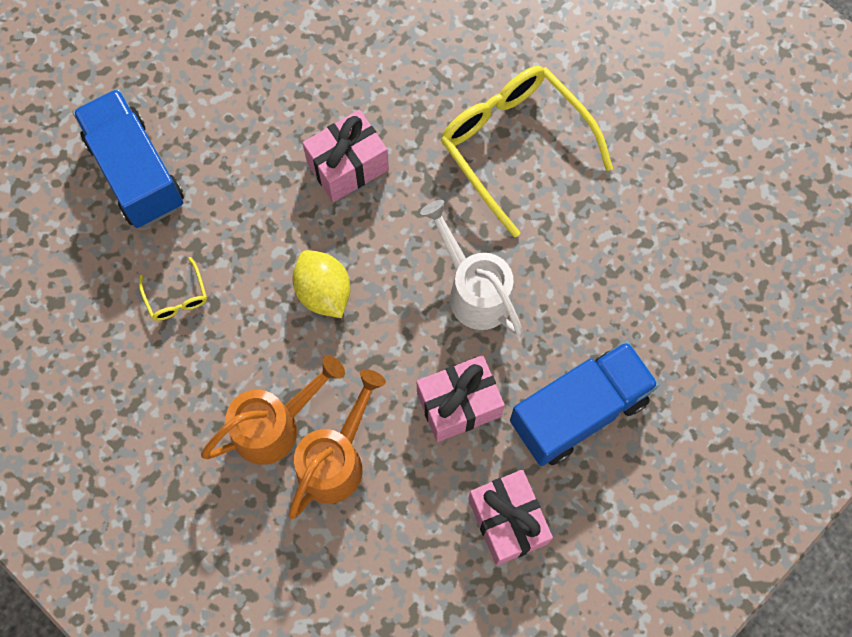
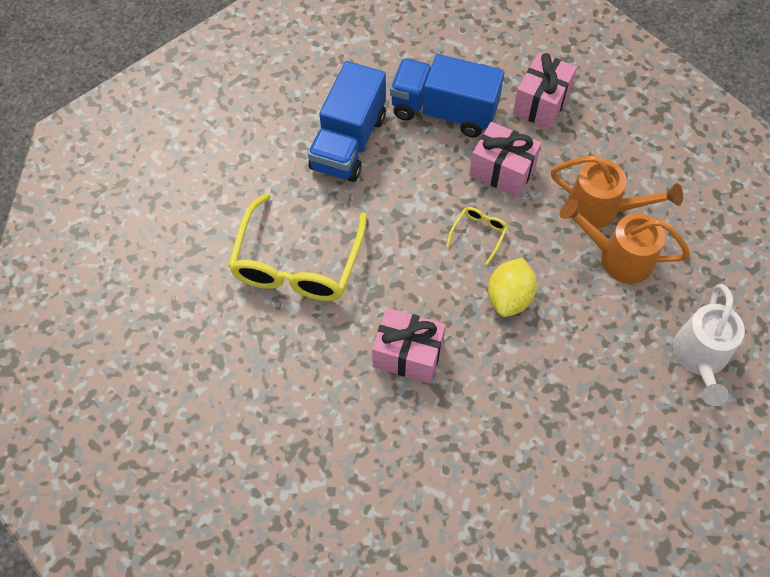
camera: 130 degrees left, 10 degrees down
(136, 172) = (549, 499): blue truck -> blue truck (348, 142)
(176, 297) = (604, 386): yellow glasses -> yellow glasses (478, 234)
(335, 460) = (601, 209): orange watering can -> orange watering can turned 150 degrees counterclockwise
(474, 290) = (423, 213): white watering can -> white watering can (700, 358)

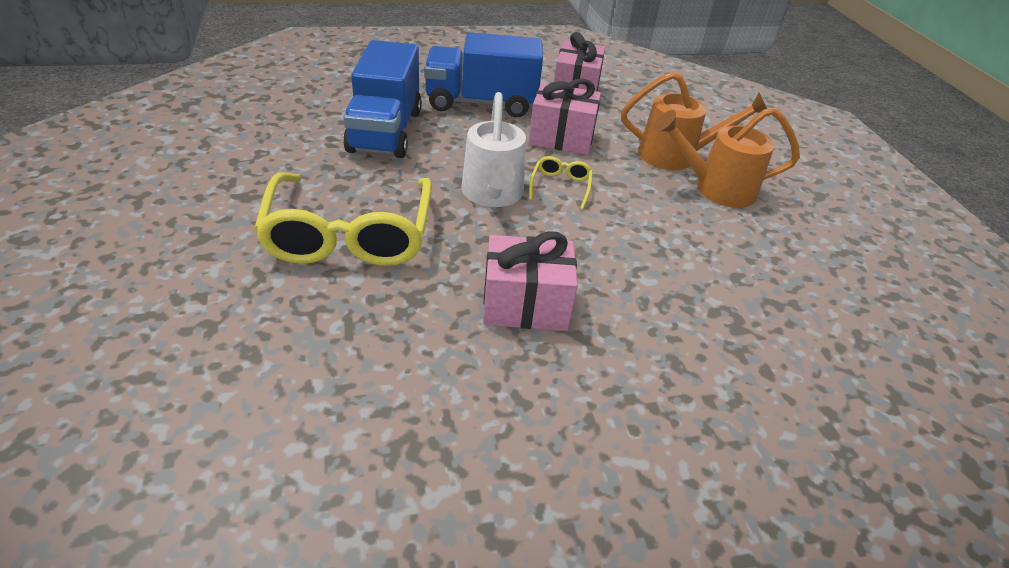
camera: 20 degrees left, 20 degrees down
(509, 297) = (622, 234): yellow lemon -> none
(700, 358) = (855, 258): white watering can -> white watering can (492, 195)

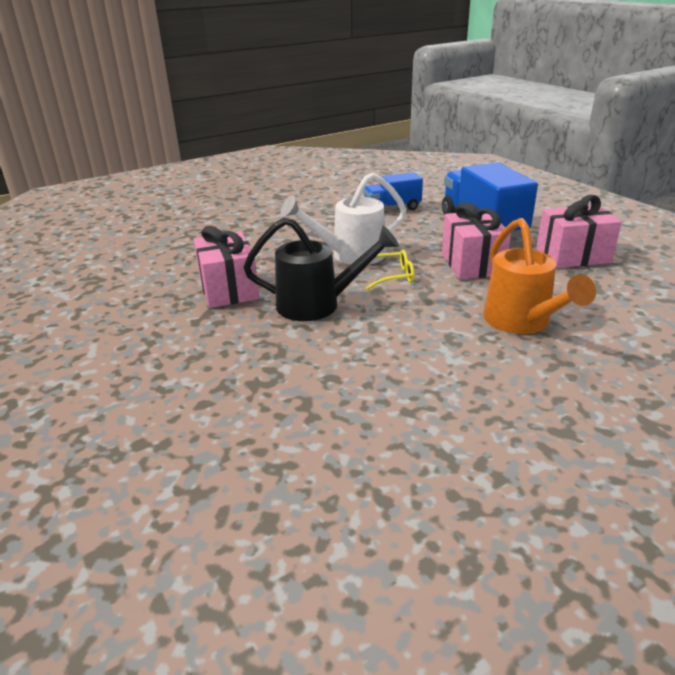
camera: 75 degrees right, 10 degrees down
(349, 234) = (264, 226): yellow glasses -> none
(385, 131) = (392, 208): blue truck -> blue truck, size x0.57
(597, 248) = (317, 304): none -> black watering can
(716, 189) = (483, 352): orange watering can -> none

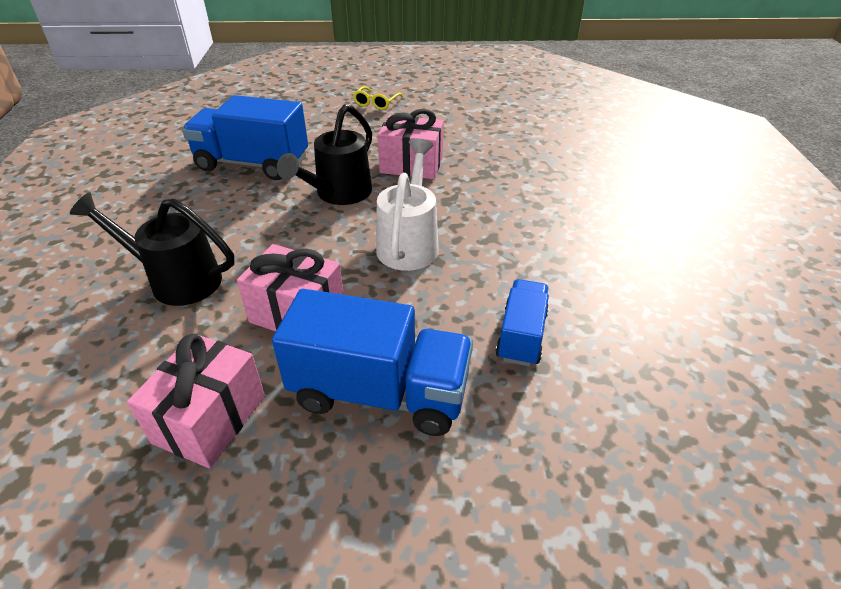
camera: 120 degrees right, 10 degrees up
(313, 382) = (253, 164): none -> blue truck
(391, 276) = (338, 248): yellow glasses -> yellow glasses (376, 103)
(521, 322) = (177, 280): orange watering can -> black watering can

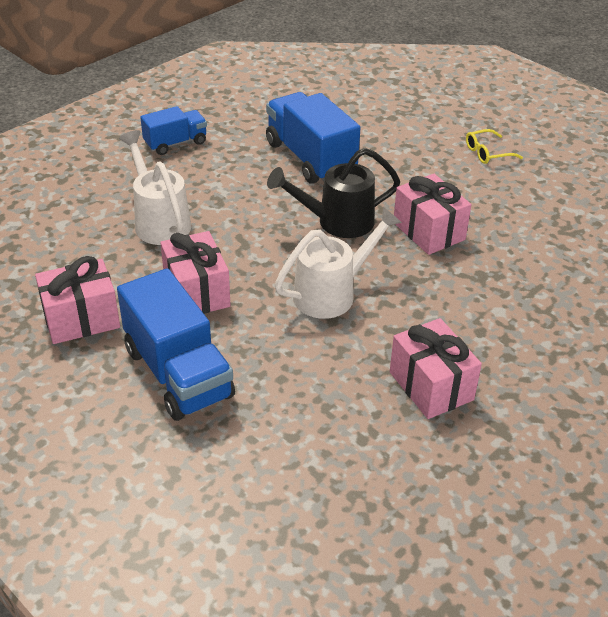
camera: 45 degrees right, 0 degrees up
(177, 280) = (159, 221): black watering can -> white watering can
(521, 336) = (309, 409): blue truck -> blue truck (175, 143)
(567, 258) = (431, 386): none -> pink gift

